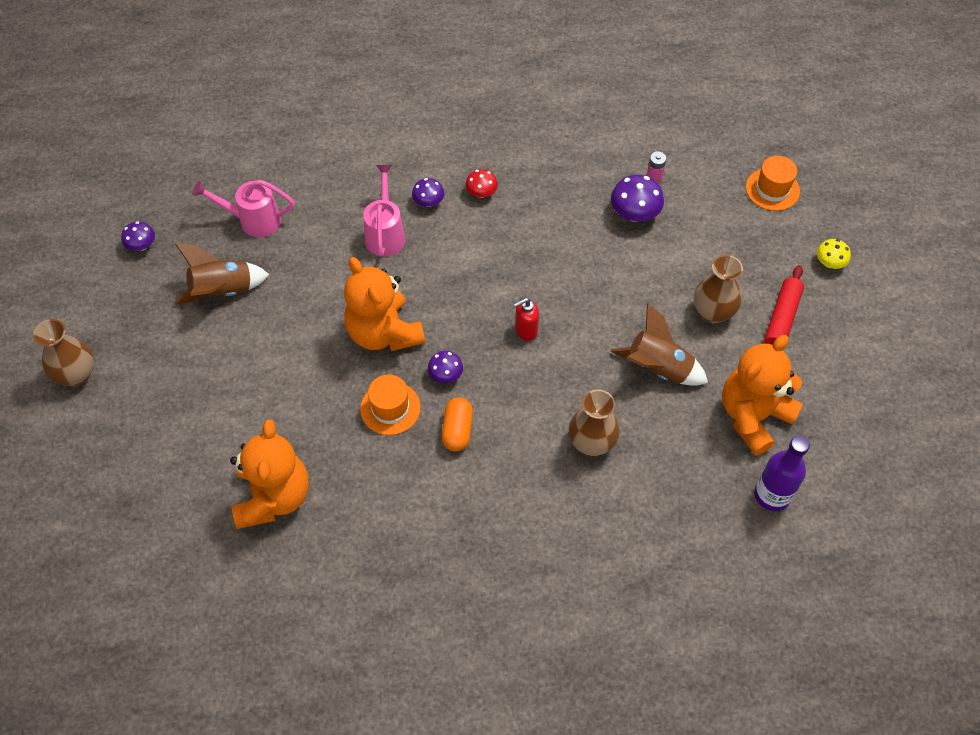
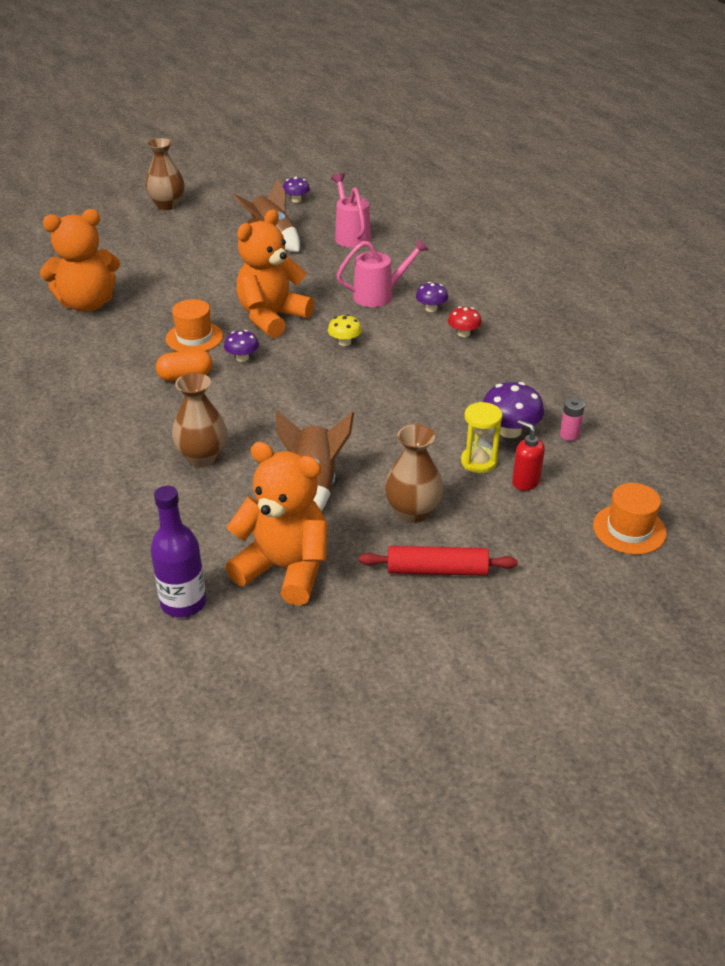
camera: 70 degrees right, 20 degrees down
(526, 330) = (316, 391): red soap dispenser -> red soap dispenser (525, 482)
(666, 248) = (478, 462): none -> yellow hourglass
(829, 263) = (551, 600): yellow mushroom -> yellow mushroom (345, 342)

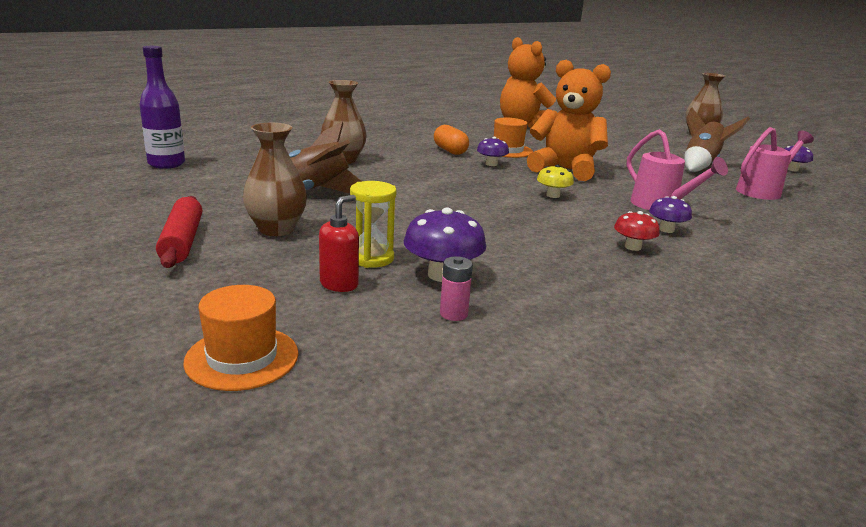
camera: 75 degrees right, 15 degrees down
(285, 569) = (198, 188): orange teddy bear -> none

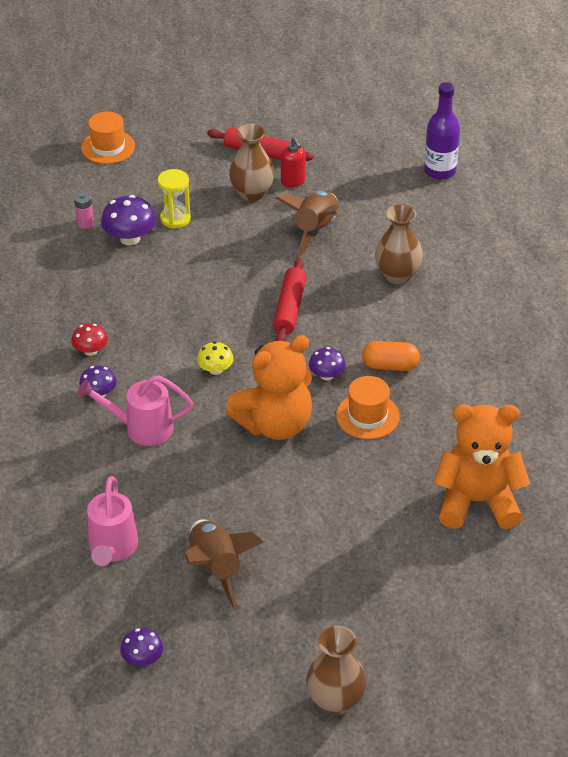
camera: 125 degrees right, 20 degrees up
(339, 284) = (152, 195): red soap dispenser -> red soap dispenser (293, 182)
(438, 185) = (289, 308): none -> red rolling pin

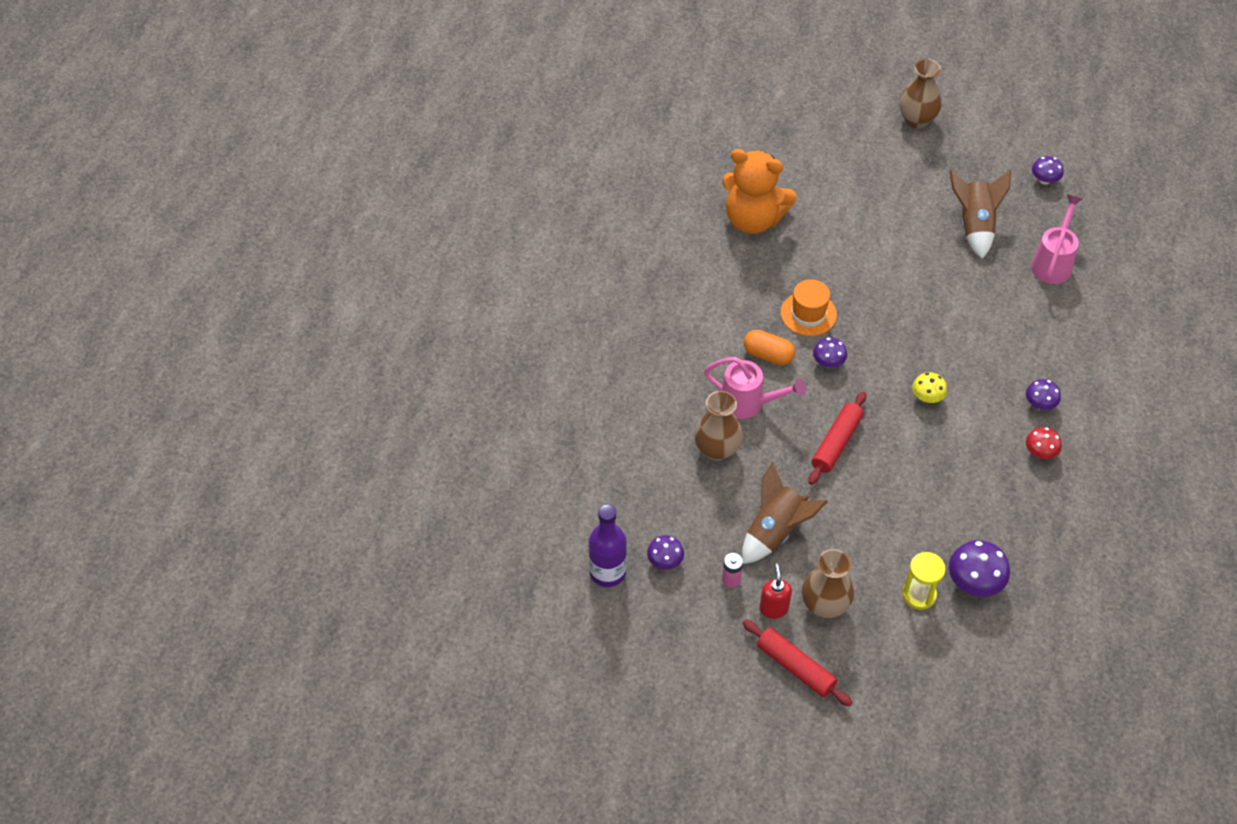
camera: 160 degrees left, 10 degrees up
(85, 223) = (1019, 619): pink battery -> pink battery (731, 579)
(108, 147) = (972, 736): orange hat -> none
(141, 428) = (1008, 358): pink watering can -> pink watering can (748, 403)
(275, 424) = (890, 329): orange teddy bear -> none
(398, 189) = (665, 561): none -> purple mushroom

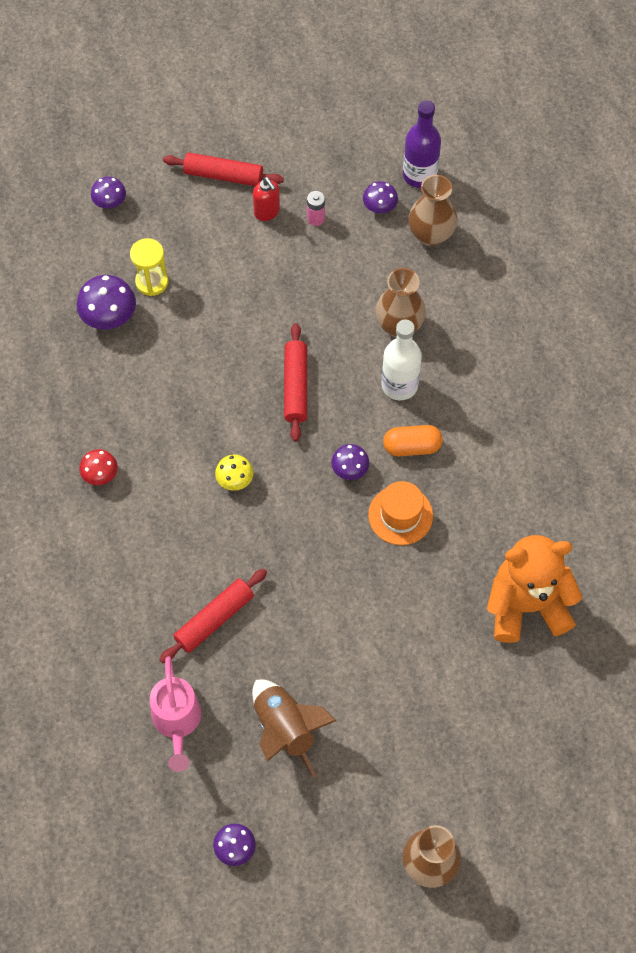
camera: 150 degrees right, 10 degrees up
(748, 403) = (399, 385): pink watering can -> white bottle
(775, 532) = (303, 276): brown rocket -> none
(824, 606) = (226, 234): brown vase -> brown vase (431, 234)
(993, 311) = (214, 619): none -> red rolling pin
(1040, 404) = (121, 529): purple mushroom -> purple mushroom (110, 202)

